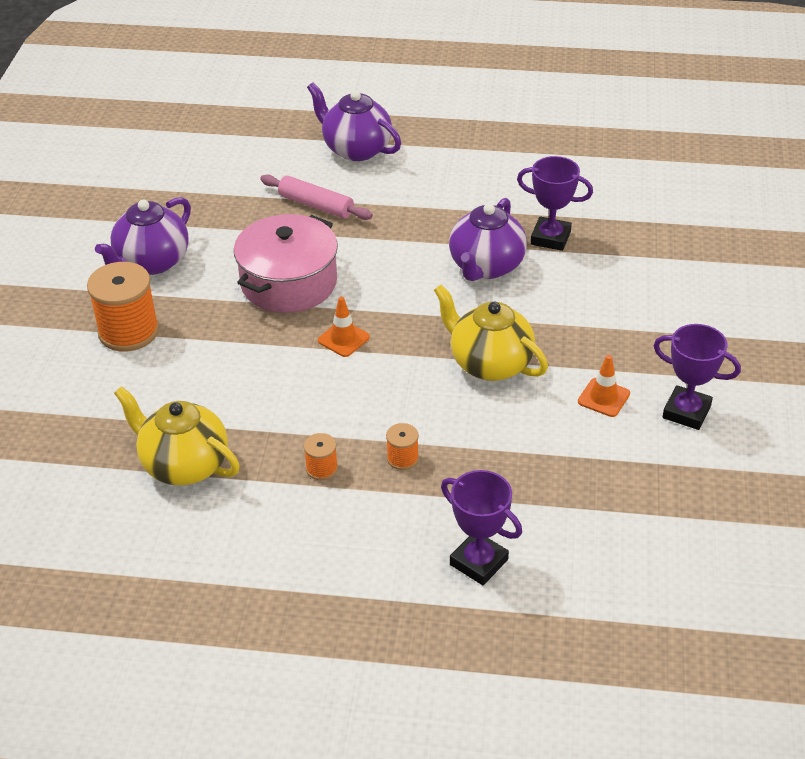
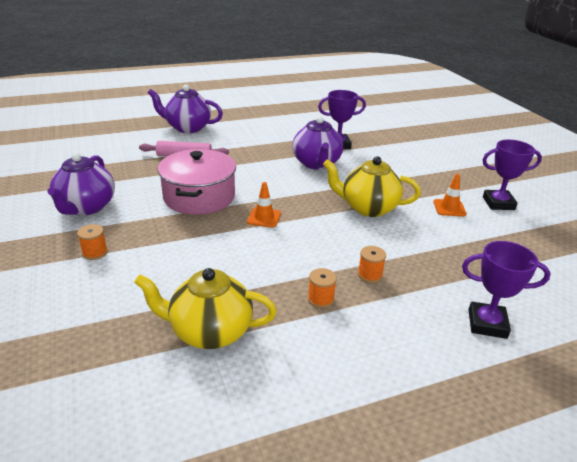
camera: 30 degrees left, 10 degrees down
(128, 331) = (95, 252): orange spool -> orange spool, size x0.48

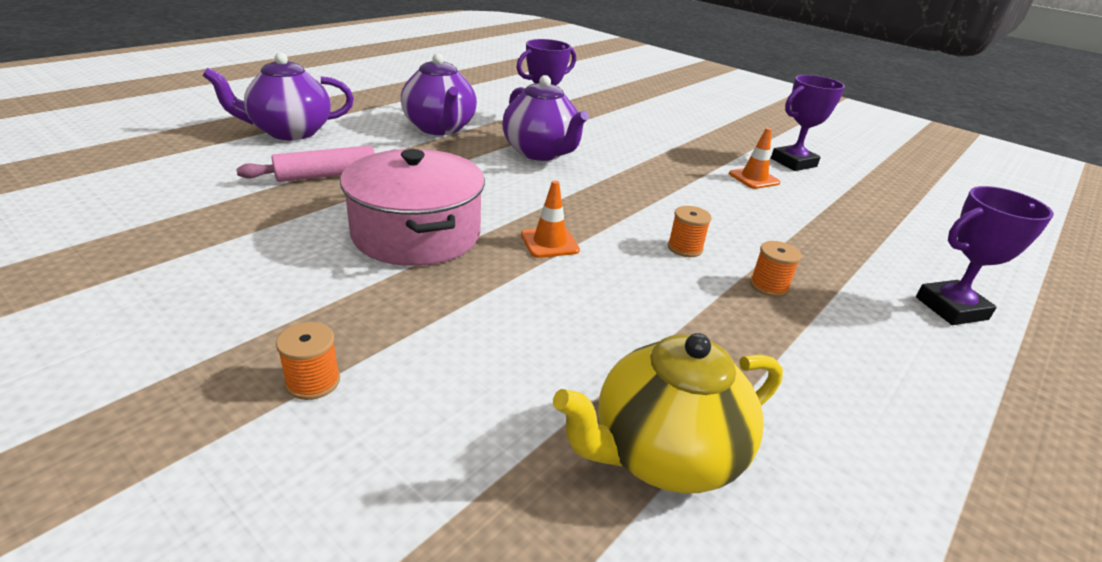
camera: 30 degrees left, 0 degrees up
(86, 207) = (213, 300): purple teapot -> purple teapot (440, 128)
(320, 299) = (752, 340): orange spool -> orange spool (685, 248)
(368, 208) = (668, 198): yellow teapot -> none

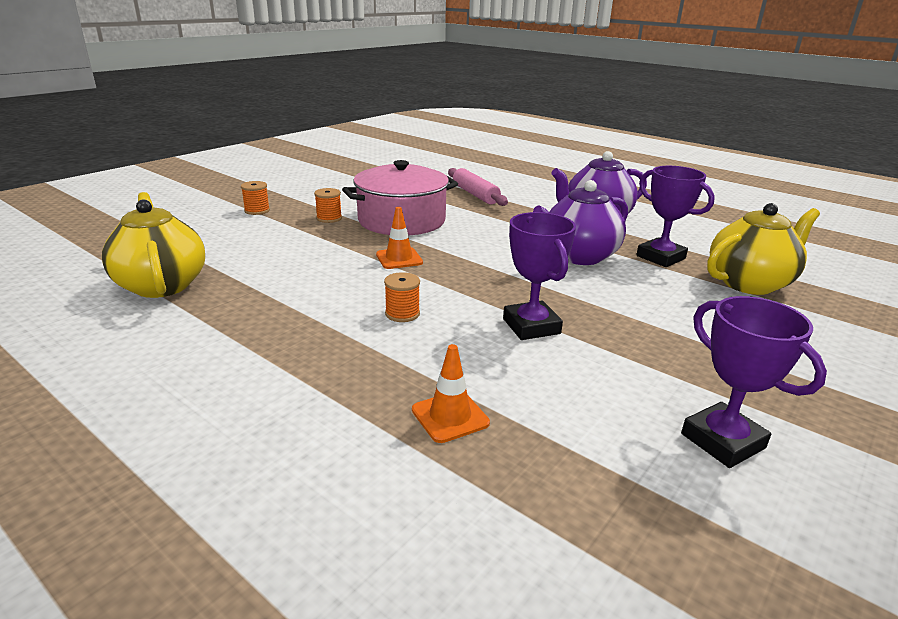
camera: 90 degrees right, 5 degrees down
(290, 132) = (539, 180): purple teapot -> none
(589, 109) = (750, 283): none -> yellow teapot
(754, 178) = (615, 384): orange traffic cone -> orange traffic cone (450, 416)
(769, 286) = (336, 350): orange spool -> orange spool (329, 218)
(951, 308) = (280, 484): purple trophy -> purple trophy (531, 326)

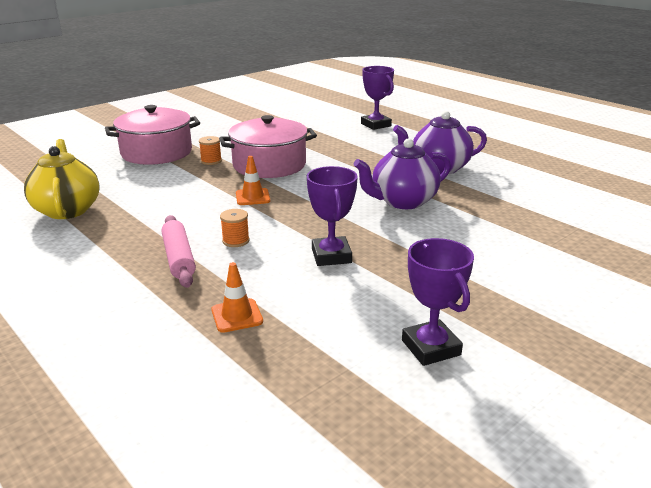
camera: 10 degrees right, 0 degrees up
(257, 210) = (156, 152): orange spool -> pink pot
(475, 194) = (343, 143): pink rolling pin -> pink rolling pin (179, 258)
(660, 257) = (474, 205): purple trophy -> purple trophy (375, 125)
(750, 283) = (540, 231): yellow teapot -> none

